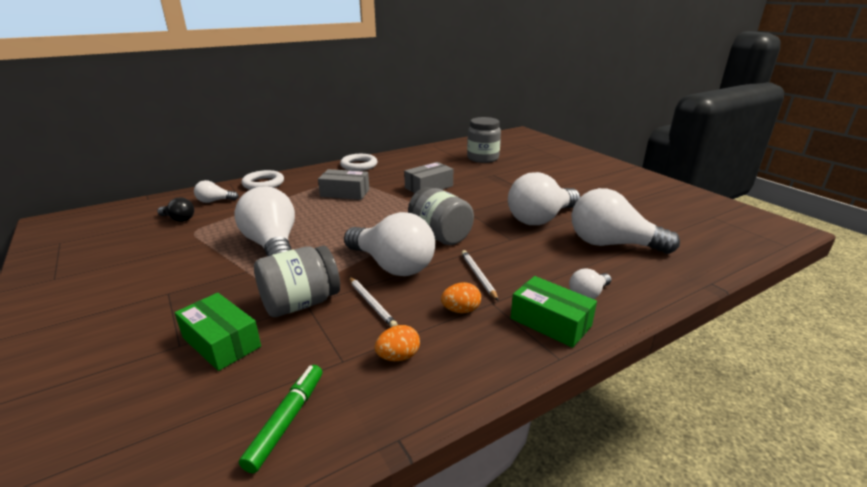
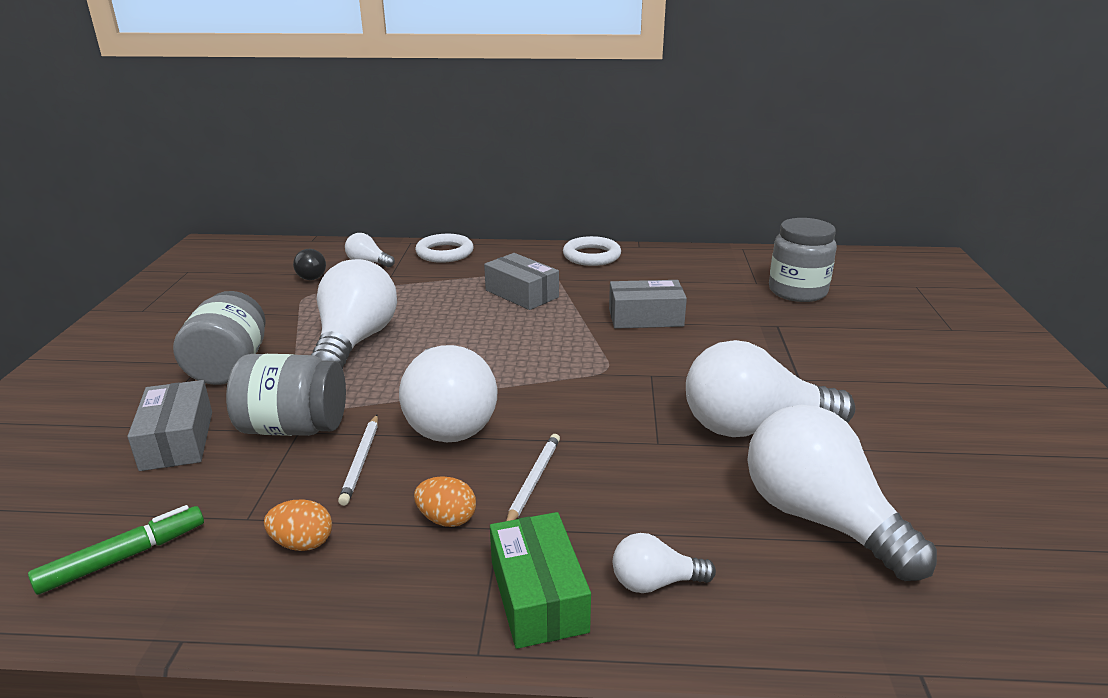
camera: 35 degrees right, 0 degrees up
(221, 342) = (177, 440): green box -> grey box
(440, 235) = (563, 399): grey jar -> grey jar (229, 366)

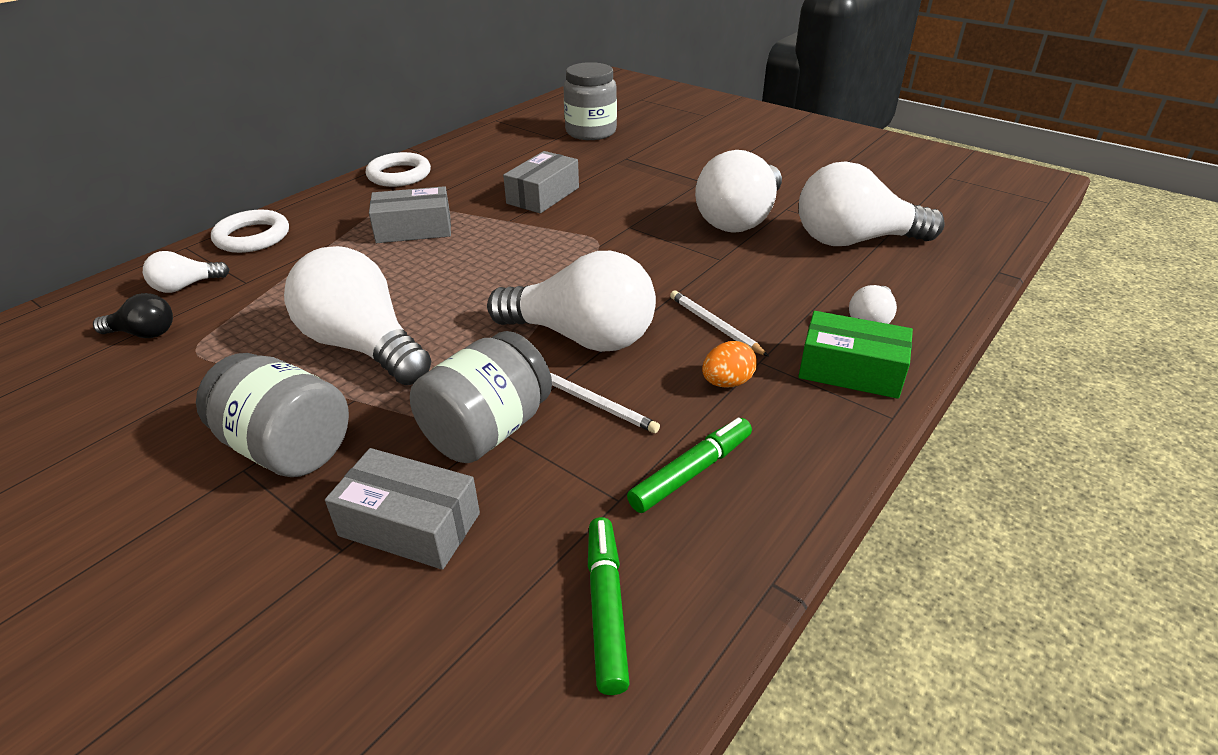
camera: 55 degrees left, 10 degrees up
(302, 543) = (691, 472): orange egg -> green marker

